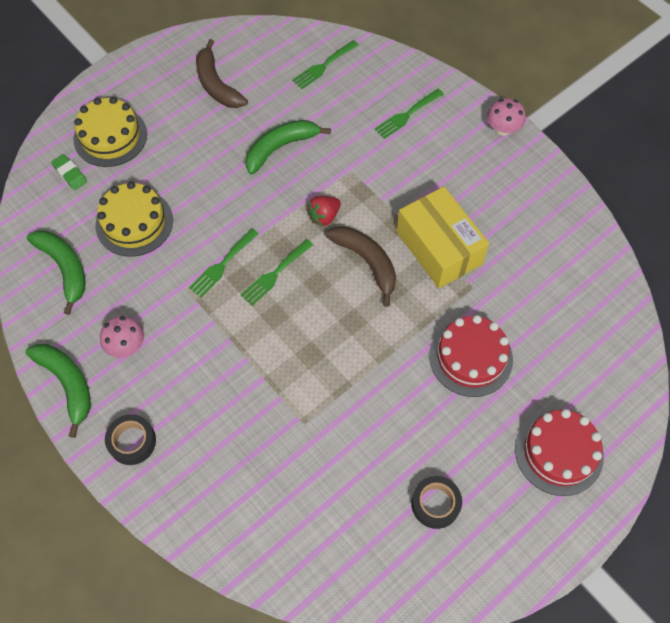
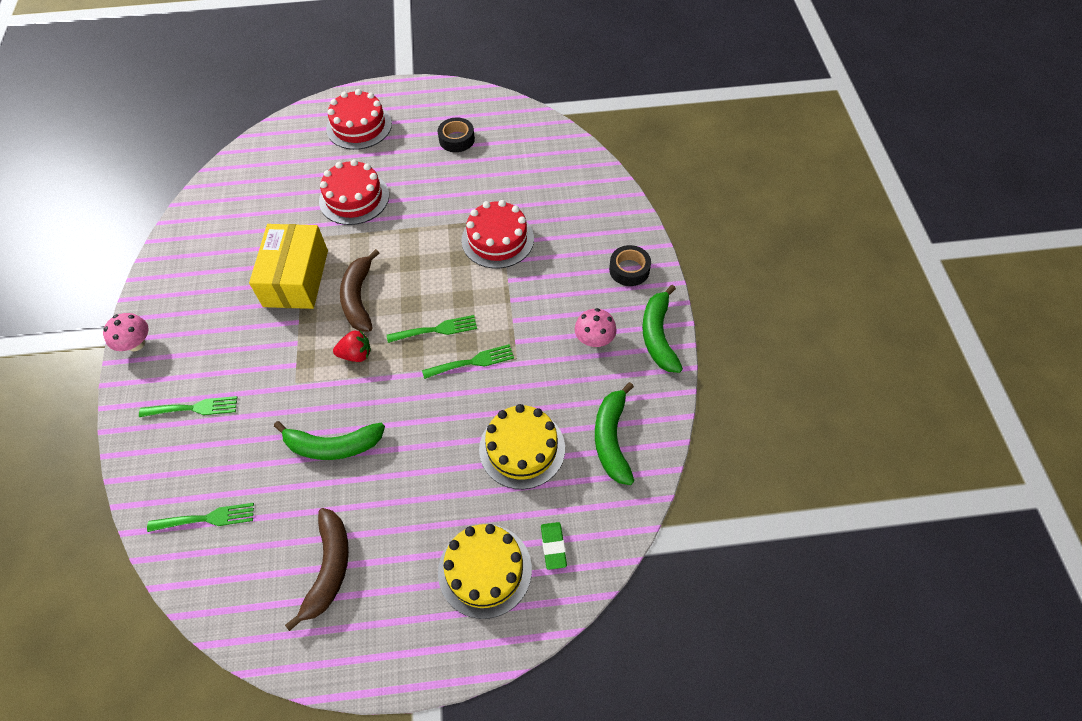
camera: 145 degrees left, 5 degrees down
(288, 397) = (497, 239): none -> red cake

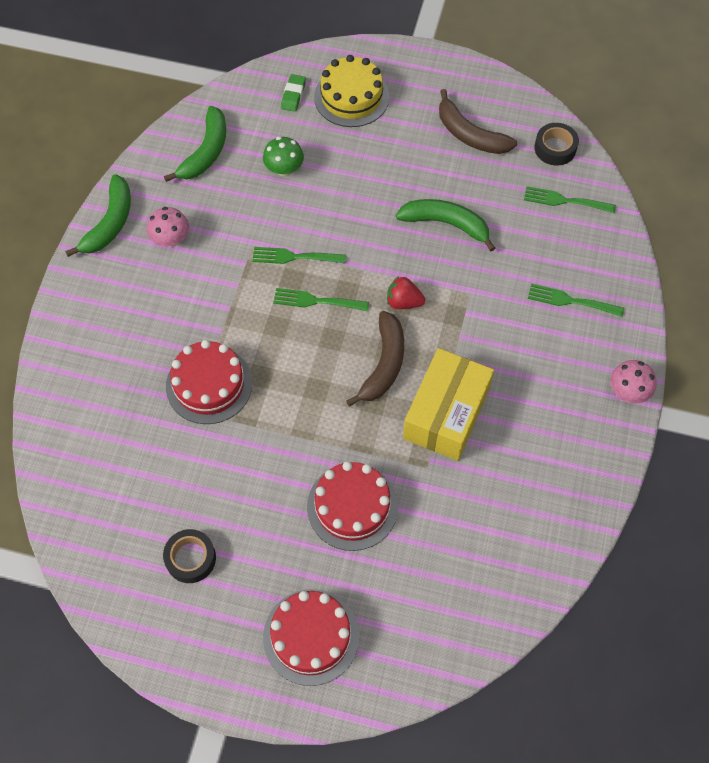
camera: 160 degrees left, 5 degrees up
(329, 568) = (470, 135): brown banana -> brown banana turned 75 degrees counterclockwise
(522, 448) = (284, 169): yellow cake -> green mushroom
(629, 270) = (93, 298): black tape -> black tape (555, 148)

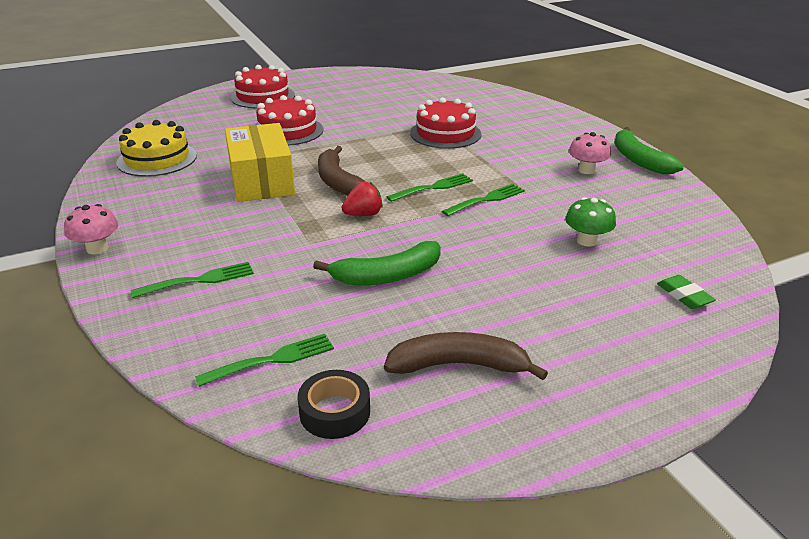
camera: 140 degrees right, 30 degrees down
(190, 558) = (361, 92): black tape -> none
(206, 152) = (663, 220): green banana -> none
(351, 97) = (633, 327): yellow cake -> yellow cake (157, 159)

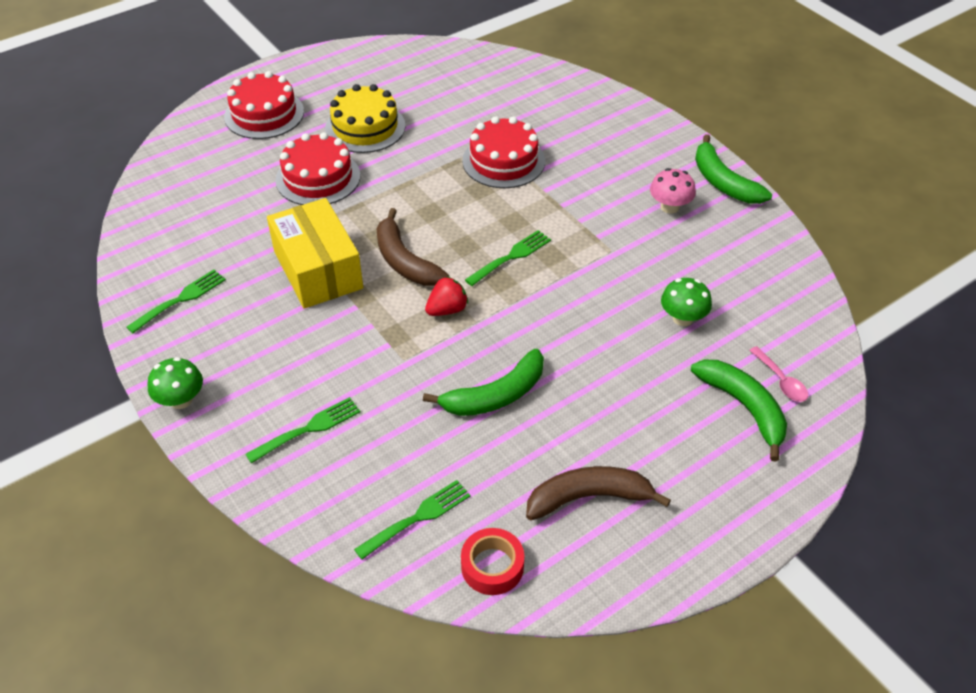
camera: 10 degrees left, 15 degrees up
(97, 248) = (181, 400): pink mushroom -> green mushroom
(157, 159) = (182, 248): yellow cake -> yellow cake (365, 127)
(335, 412) = (492, 566): black tape -> red tape
(486, 200) = (571, 269): green fork -> green fork (180, 300)
(642, 311) = (744, 407): none -> green banana
(684, 295) = (781, 381): green eraser -> pink spoon

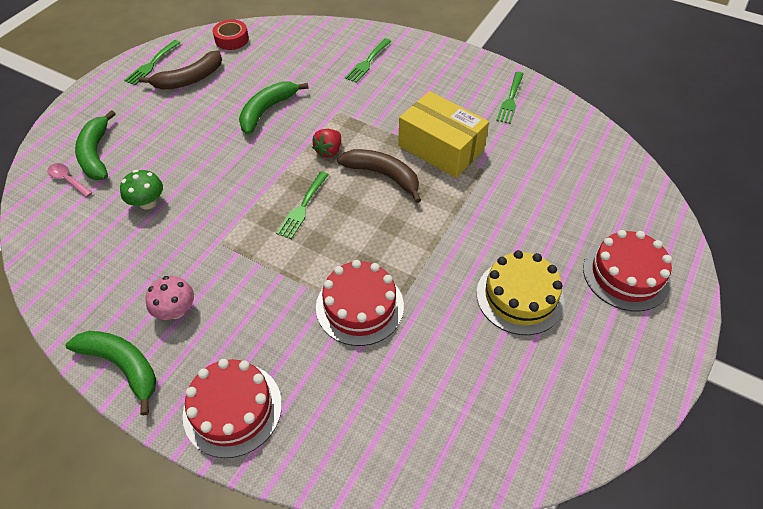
camera: 155 degrees right, 5 degrees up
(181, 400) = (450, 53): green mushroom -> none
(318, 178) = (510, 223): red cake -> red cake (232, 409)
(417, 518) = (281, 45): green fork -> green fork (152, 64)
(744, 407) = (96, 154): green banana -> green banana turned 45 degrees clockwise

